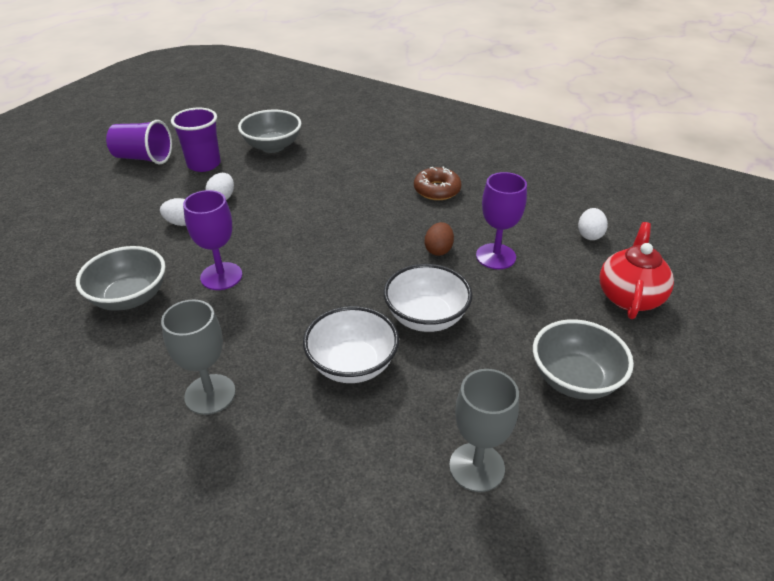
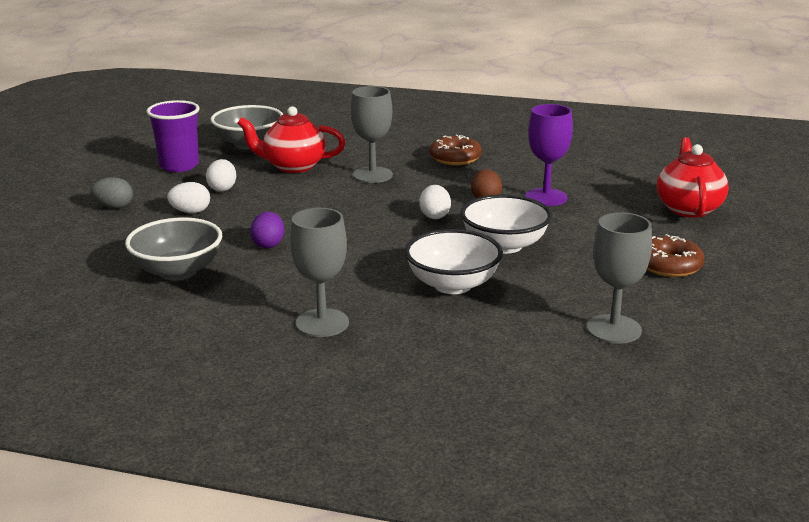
camera: 15 degrees left, 15 degrees down
(127, 206) = (114, 207): none -> grey egg
(143, 158) = (101, 168): purple cup -> none
(221, 276) = (268, 244): purple goblet -> purple egg
(293, 179) = (293, 166): none -> red teapot
(354, 201) = (372, 175): none -> grey goblet
(574, 379) = (669, 265): grey bowl -> brown donut
(589, 235) = (628, 173): white egg -> white egg (434, 216)

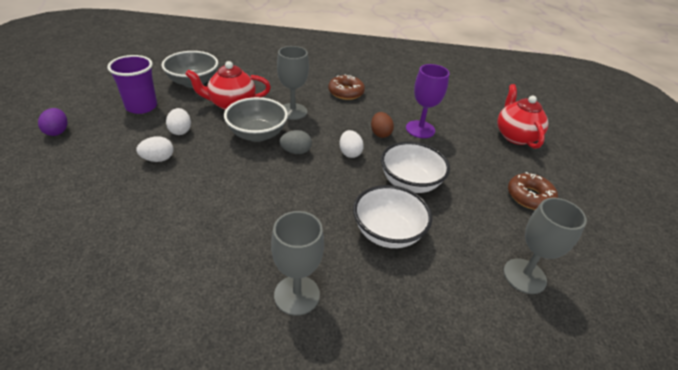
camera: 15 degrees left, 15 degrees up
(114, 207) = (91, 156): grey egg -> grey egg (296, 151)
(178, 271) = (157, 236): grey bowl -> grey bowl (257, 134)
(268, 244) = (230, 194): purple egg -> purple egg (57, 131)

